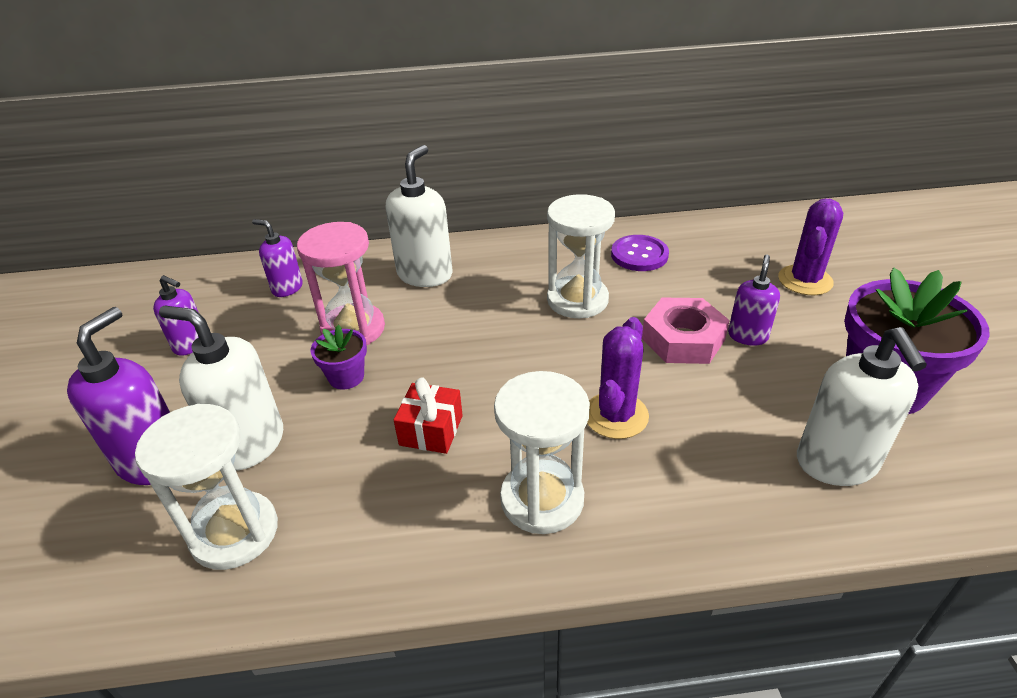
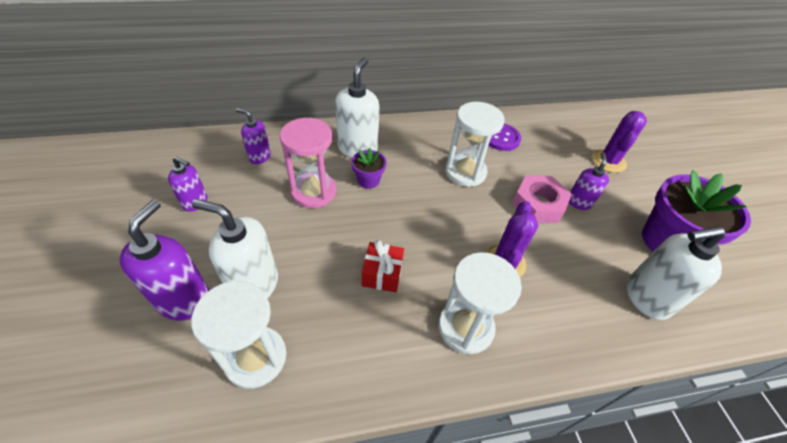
camera: 10 degrees left, 10 degrees up
(346, 377) = (315, 231): purple flower pot -> purple flower pot (368, 180)
(836, 463) = (646, 298): white soap dispenser -> white soap dispenser turned 90 degrees clockwise

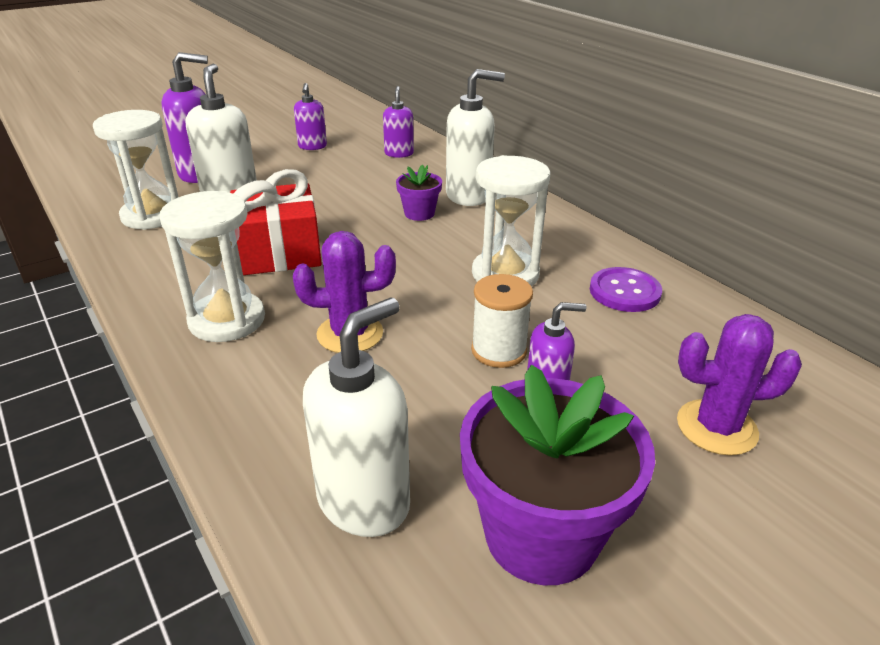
camera: 70 degrees right, 15 degrees down
(313, 191) = (372, 190): pink hourglass -> none
(382, 274) = (279, 252): red gift -> red gift, size x1.72
(538, 204) = (499, 350): pink nut -> white spool
(646, 298) = (364, 501): white soap dispenser -> white soap dispenser turned 75 degrees clockwise

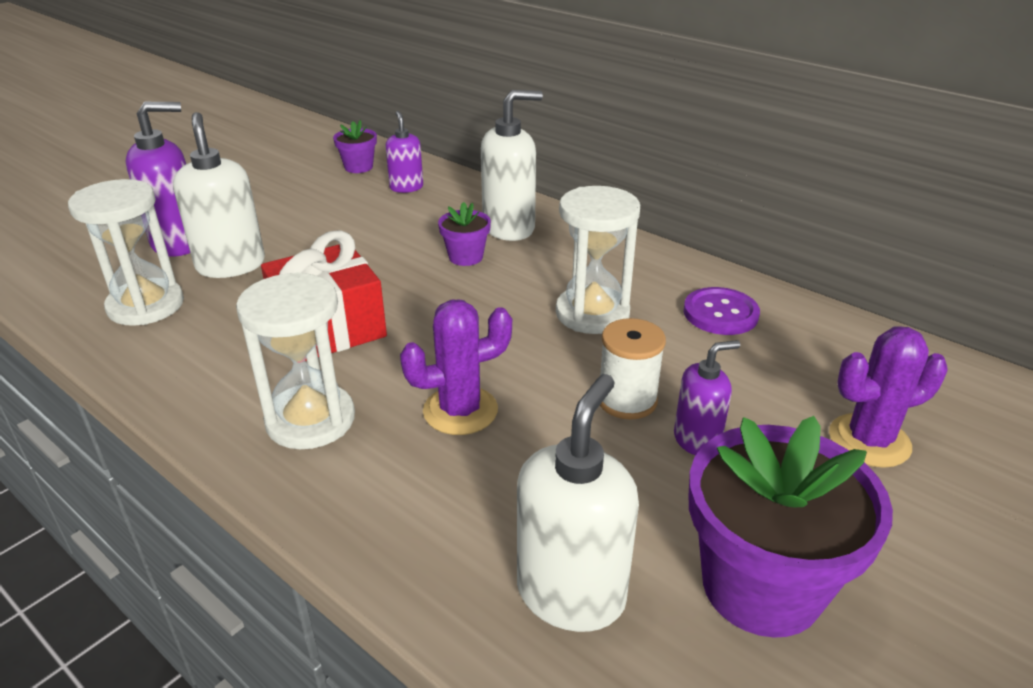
camera: 15 degrees left, 0 degrees up
(312, 146) = (299, 191): purple soap dispenser -> none
(368, 134) = (358, 167): none -> purple flower pot

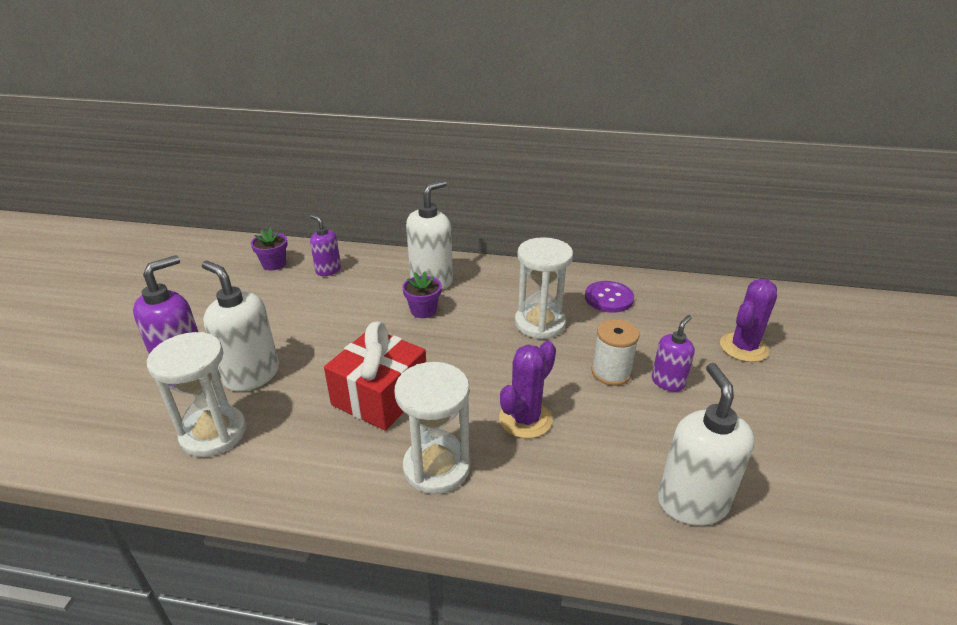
camera: 30 degrees left, 0 degrees up
(761, 586) = (770, 451): purple flower pot -> none

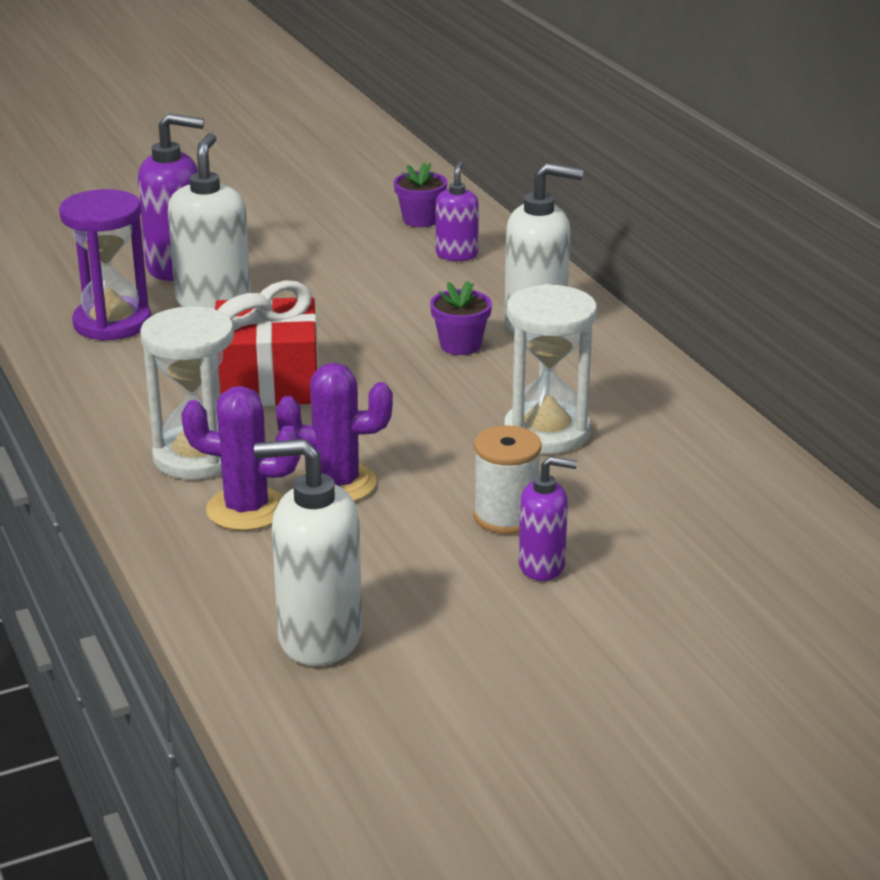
camera: 55 degrees right, 5 degrees down
(213, 433) = (112, 323): white hourglass -> purple hourglass
(608, 298) = (691, 465): purple button -> none
(692, 502) = (319, 637): white soap dispenser -> white soap dispenser turned 135 degrees counterclockwise
(743, 347) = (721, 613): purple cactus -> purple cactus (246, 509)

